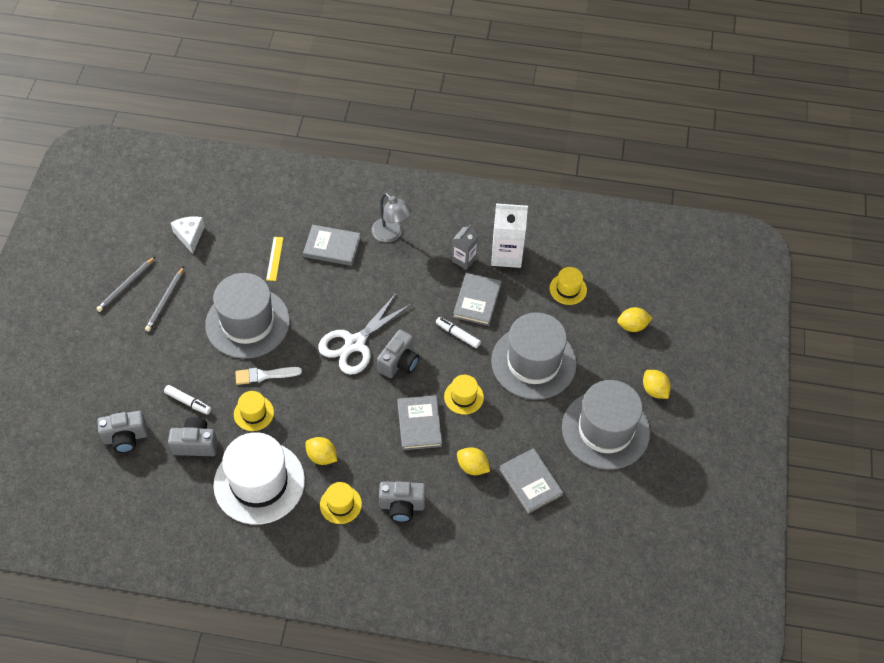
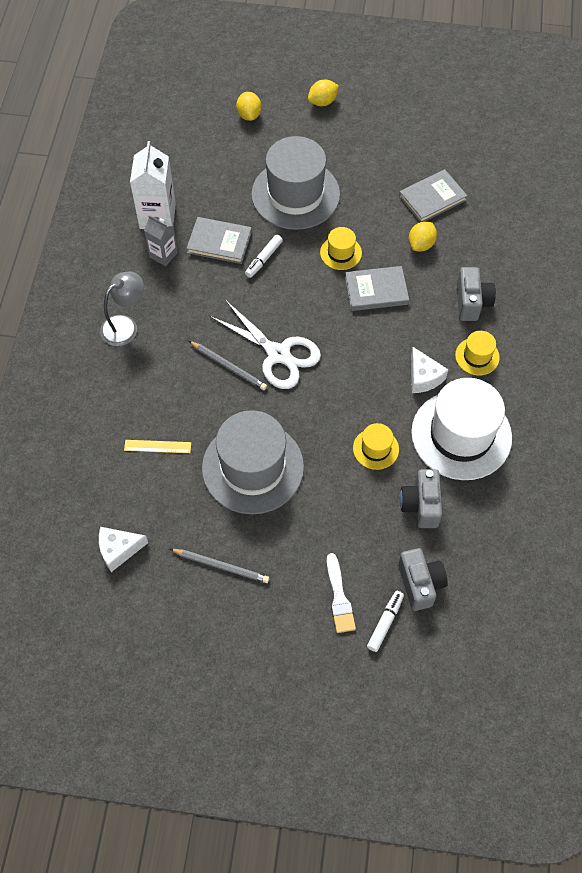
camera: 90 degrees left, 5 degrees up
(126, 286) = (198, 618): grey pencil -> grey pencil (228, 366)
(188, 402) = (366, 520): white marker -> white marker (385, 622)
(264, 375) = (325, 442): white brush -> white brush (339, 597)
(322, 456) = (423, 377): yellow lemon -> white cheese
(332, 247) = (142, 385): grey book -> none
(399, 362) = (301, 311): grey camera -> none
(568, 289) = (204, 164): yellow hat -> none
(605, 430) = (369, 140): grey hat -> none

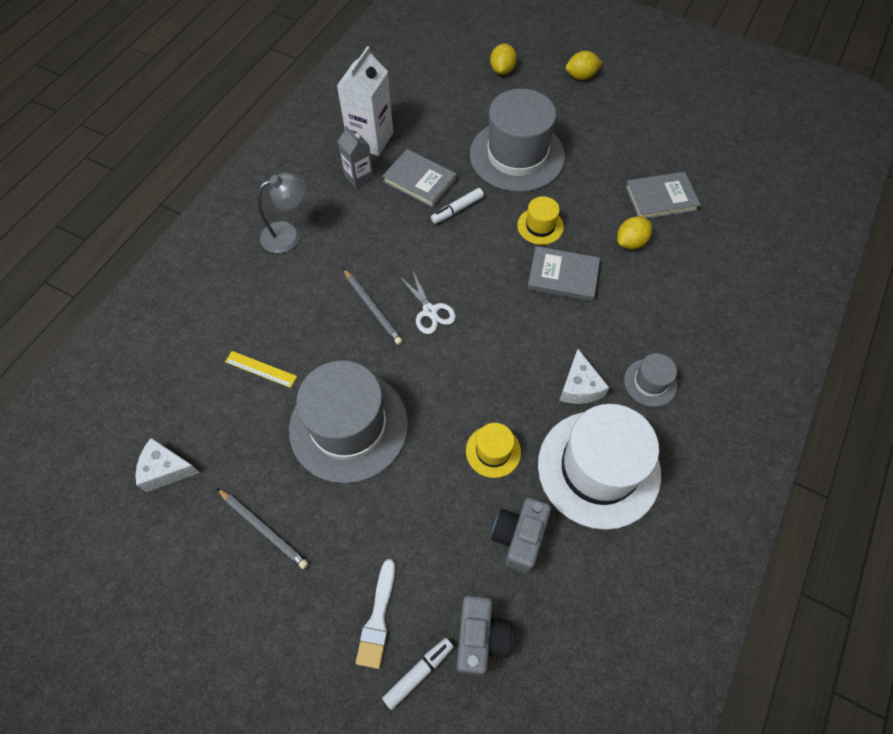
camera: 20 degrees right, 0 degrees up
(278, 354) = (430, 311): white scissors -> white scissors, size x0.57
(471, 302) = (665, 320): grey camera -> none
(477, 356) = (650, 382): yellow hat -> grey hat

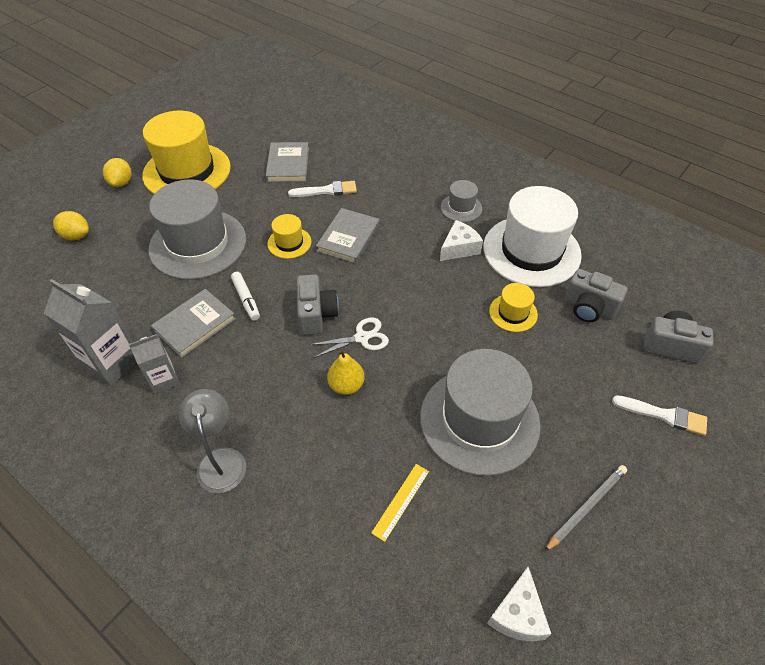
camera: 80 degrees left, 10 degrees down
(370, 139) = (112, 362): white carton -> grey carton
(372, 308) = (346, 385): grey pencil -> yellow pear
(419, 673) = (704, 391): white marker -> none
(451, 268) = (316, 314): none -> grey camera
(579, 387) = (459, 248): white cheese -> white cheese turned 45 degrees counterclockwise
(616, 118) = (187, 171): none -> yellow hat
(631, 242) = (326, 191): yellow lemon -> white brush

